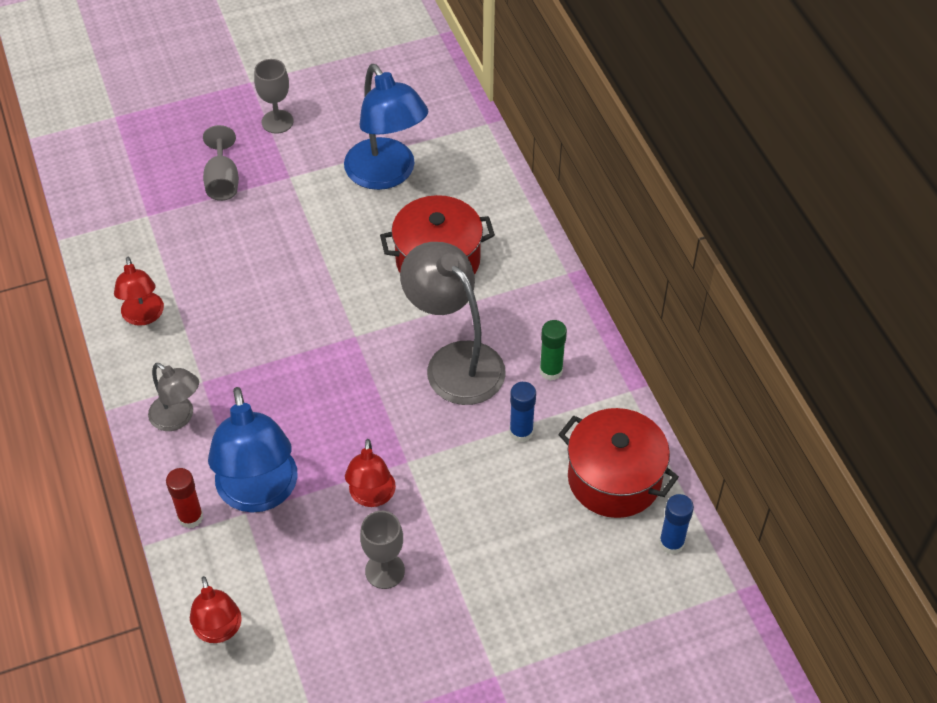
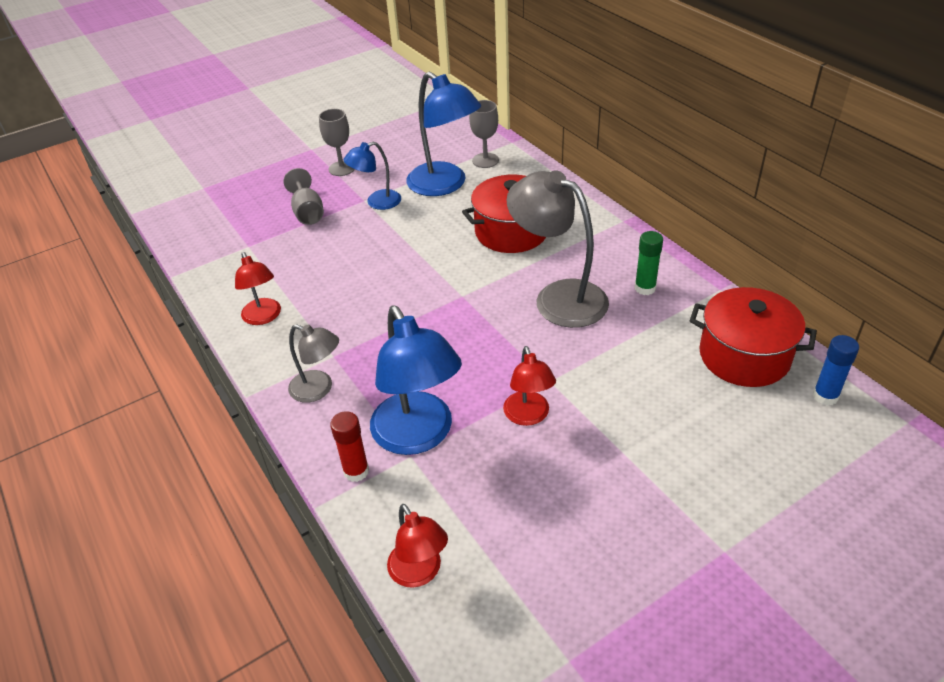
camera: 10 degrees left, 10 degrees down
(303, 183) = (377, 202): none -> blue lamp
(385, 571) = (568, 477): grey goblet -> grey goblet (485, 160)
(521, 432) = (642, 337): blue glue stick -> none

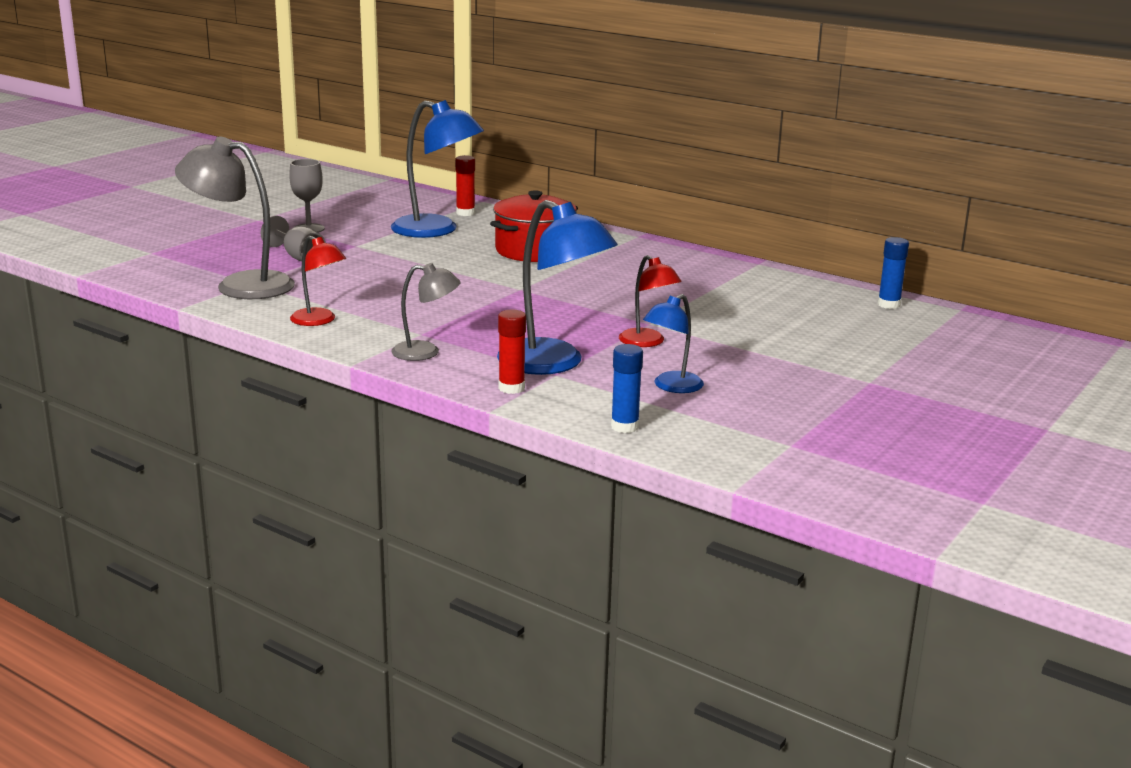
camera: 25 degrees left, 20 degrees down
(377, 202) = (372, 245): blue lamp -> blue lamp (671, 387)
(420, 573) = (624, 427): red lamp -> blue glue stick
(485, 160) = (465, 213): grey goblet -> red glue stick
(558, 297) = (615, 281): grey lamp -> grey lamp (241, 285)
(645, 288) = (691, 269): green glue stick -> none
(744, 356) = (808, 293): red pot -> none

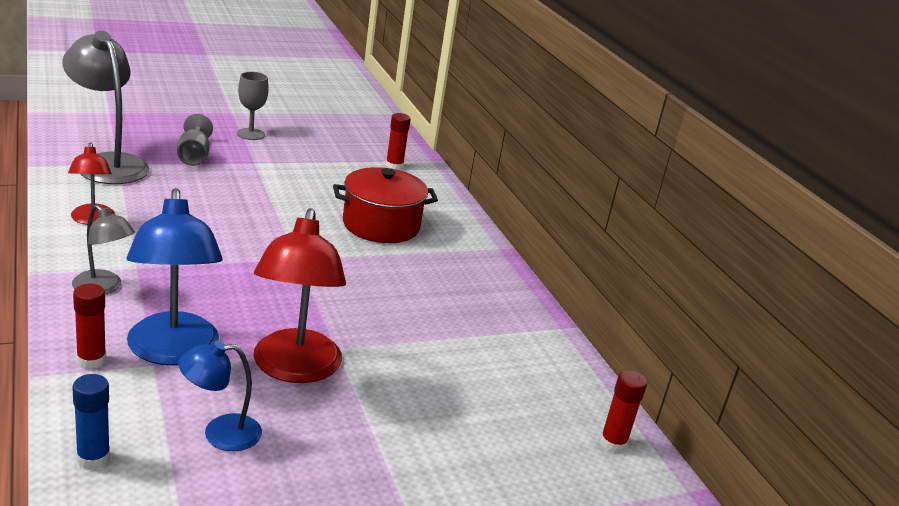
camera: 30 degrees right, 5 degrees up
(437, 230) = (341, 173): blue lamp -> none
(647, 342) = (294, 369): red lamp -> red lamp, size x1.78
(889, 305) = (613, 443): blue glue stick -> red glue stick

